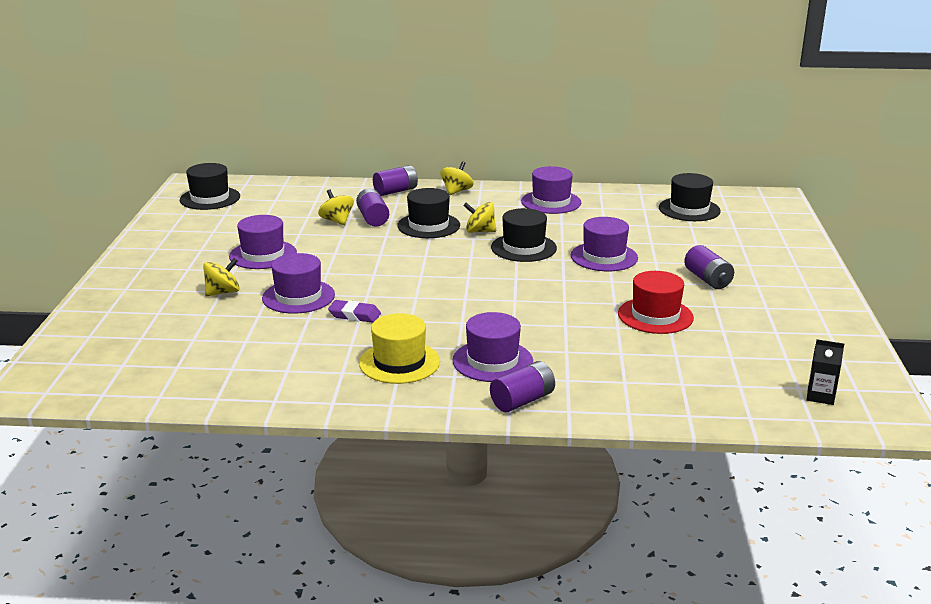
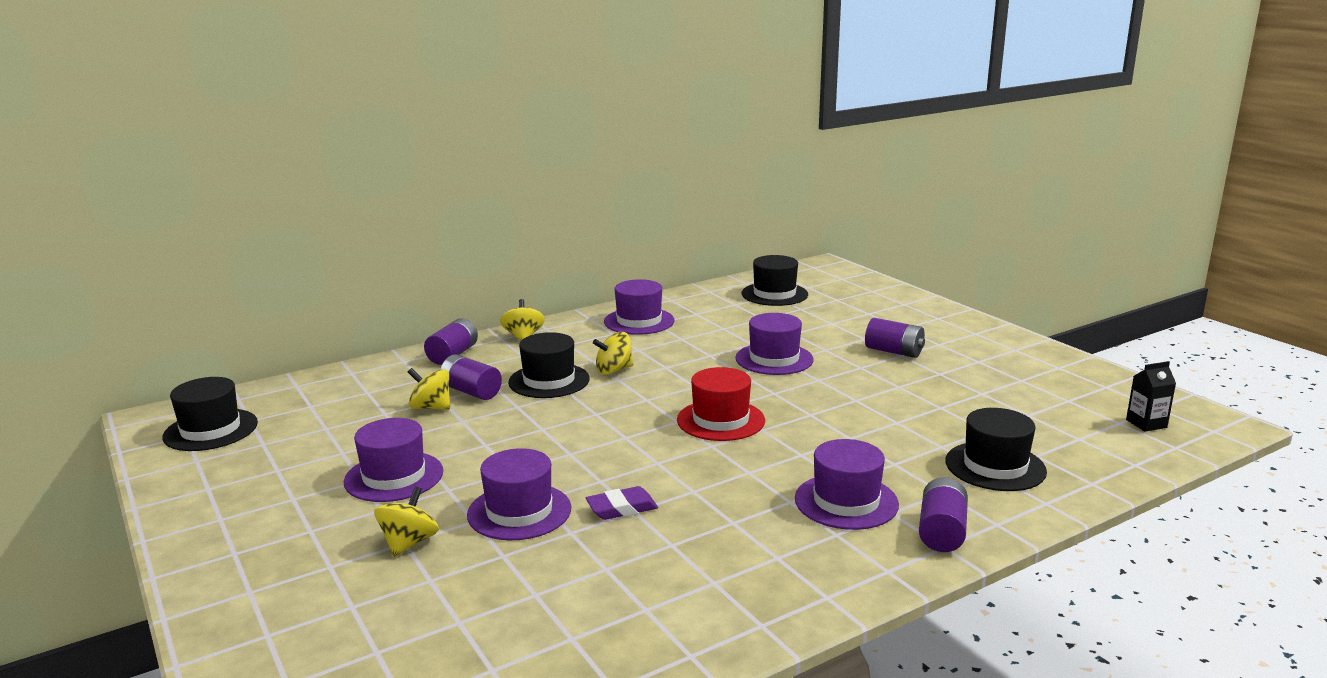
camera: 35 degrees left, 5 degrees down
(399, 362) = (757, 543): yellow hat -> none
(523, 248) = (685, 373): black hat -> black hat (995, 466)
(655, 316) = (909, 399): red hat -> red hat (720, 420)

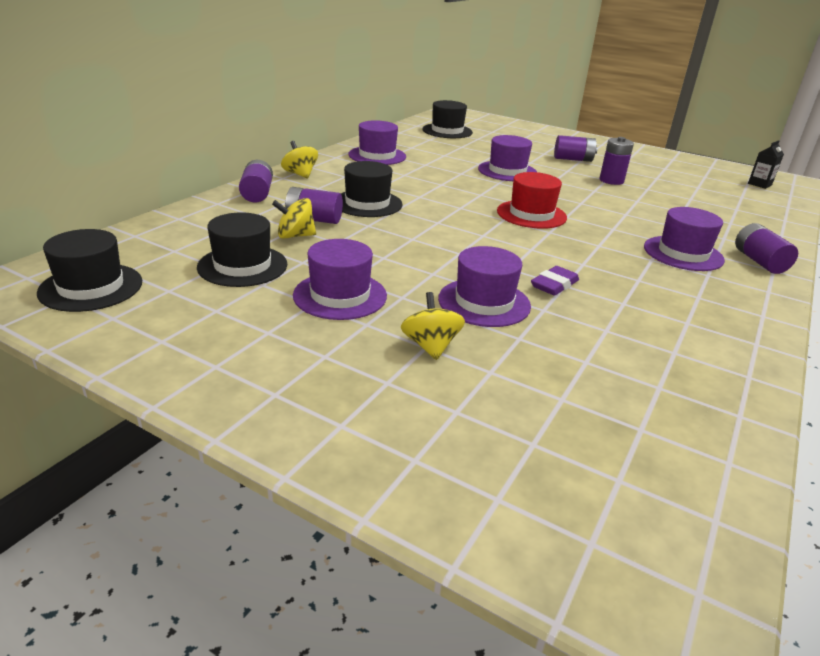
camera: 30 degrees left, 10 degrees up
(614, 370) = (407, 190): yellow spinning top -> none
(903, 389) = (611, 180): none -> purple battery
(995, 466) = (727, 218): black hat -> black hat (242, 266)

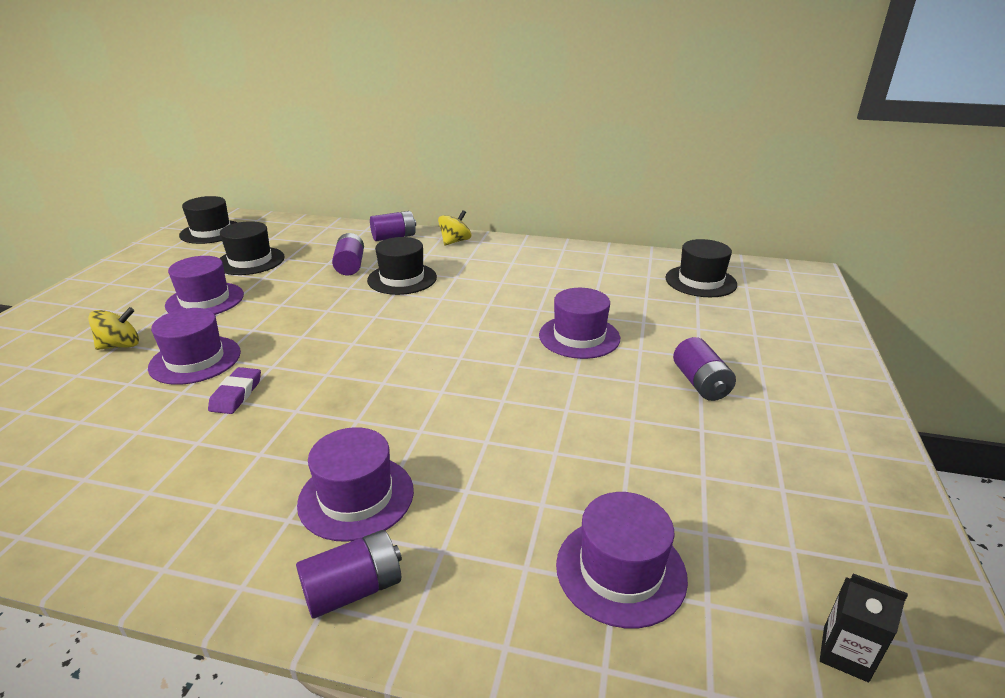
camera: 75 degrees right, 0 degrees up
(295, 236) = (311, 266): yellow spinning top -> none
(377, 156) = (548, 261): purple hat -> purple hat (620, 570)
(531, 214) = (431, 366): red hat -> none
(554, 285) = (236, 394): purple eraser -> purple eraser turned 75 degrees clockwise
(611, 180) = (631, 424): purple battery -> none

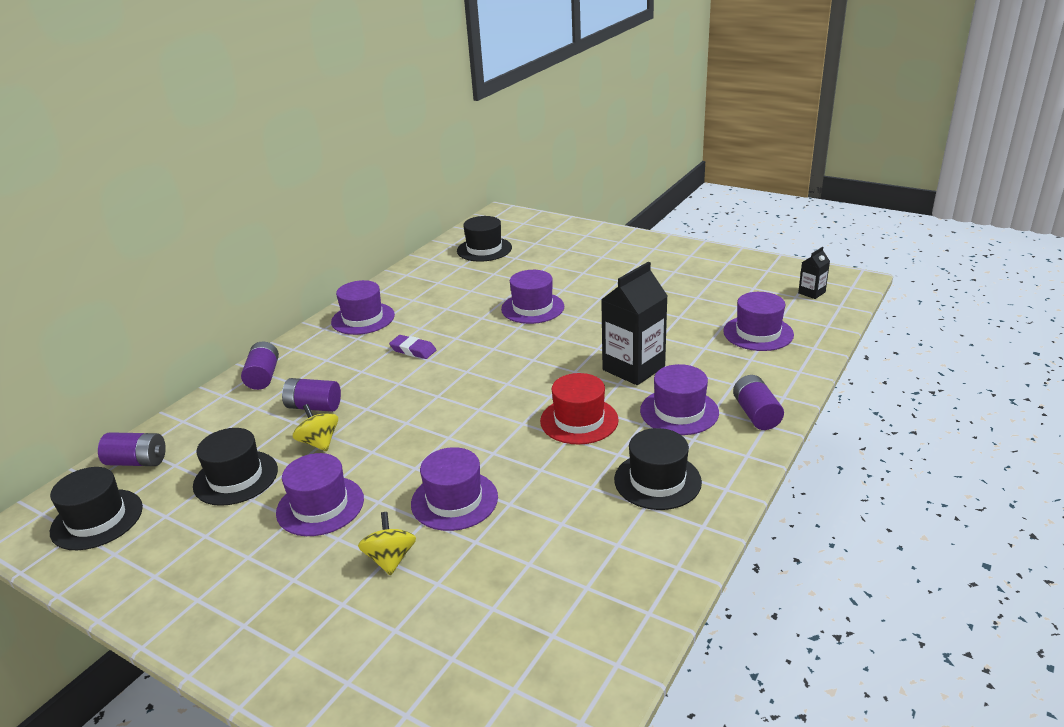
camera: 70 degrees left, 0 degrees up
(236, 394) = (530, 470): purple eraser -> purple eraser (413, 350)
(332, 412) = (579, 420): none -> red hat
(402, 279) = (372, 377): black hat -> black hat (657, 481)
(455, 241) = (311, 342): yellow spinning top -> yellow spinning top (319, 442)
(460, 438) = (633, 368): none -> black carton
(506, 253) = (363, 318): none -> purple hat
(700, 383) = (612, 278): purple battery -> purple battery (137, 461)

